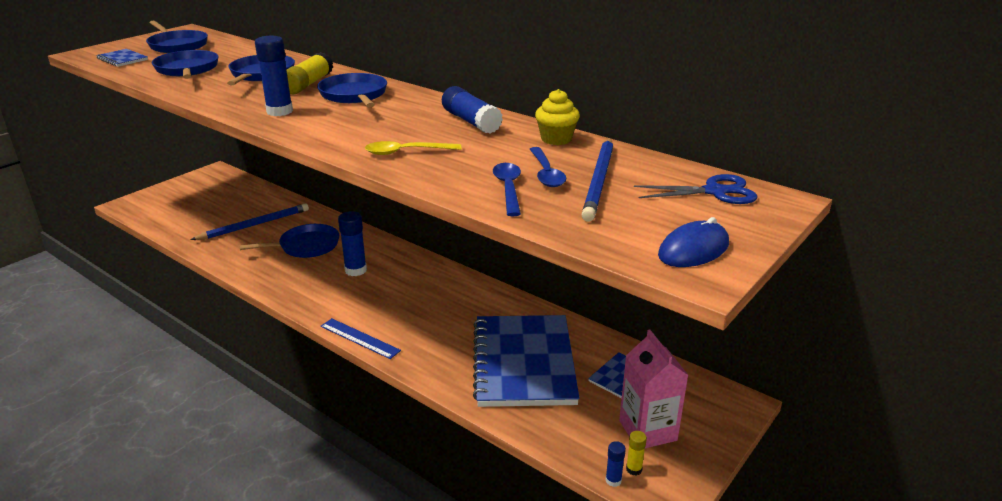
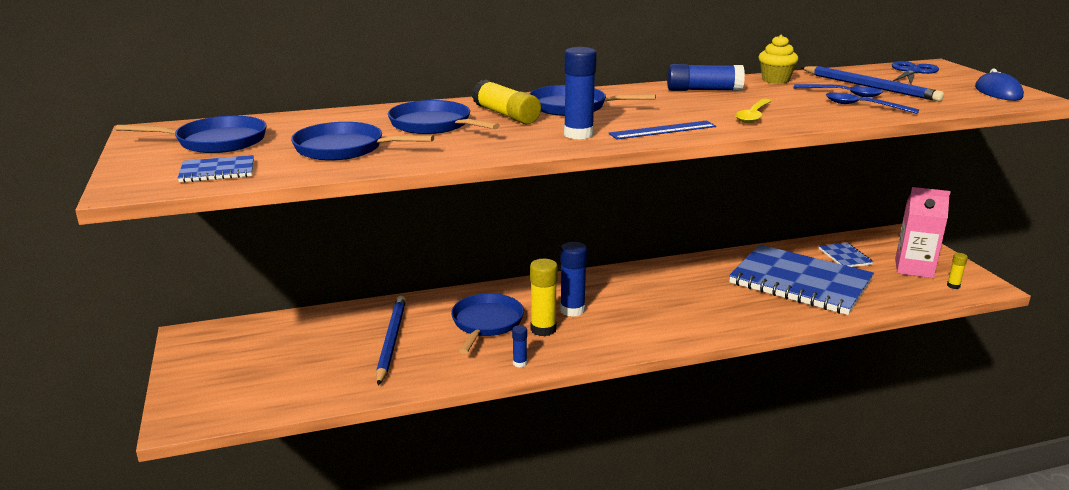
camera: 55 degrees left, 5 degrees down
(315, 269) = (543, 329): none -> yellow glue stick
(360, 338) = (700, 338): blue ruler -> blue ruler (662, 130)
(613, 480) = (961, 296): blue glue stick -> blue glue stick (520, 363)

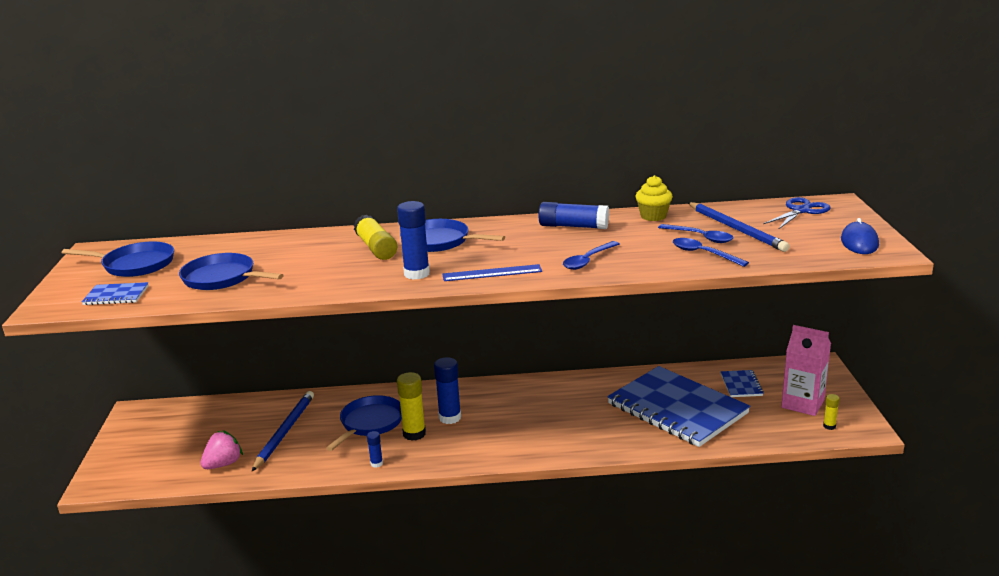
camera: 15 degrees right, 0 degrees up
(335, 381) = (223, 464): none -> pink strawberry
(433, 125) = (309, 256): blue pan -> none
(753, 116) = (588, 260): yellow spoon -> blue spoon

